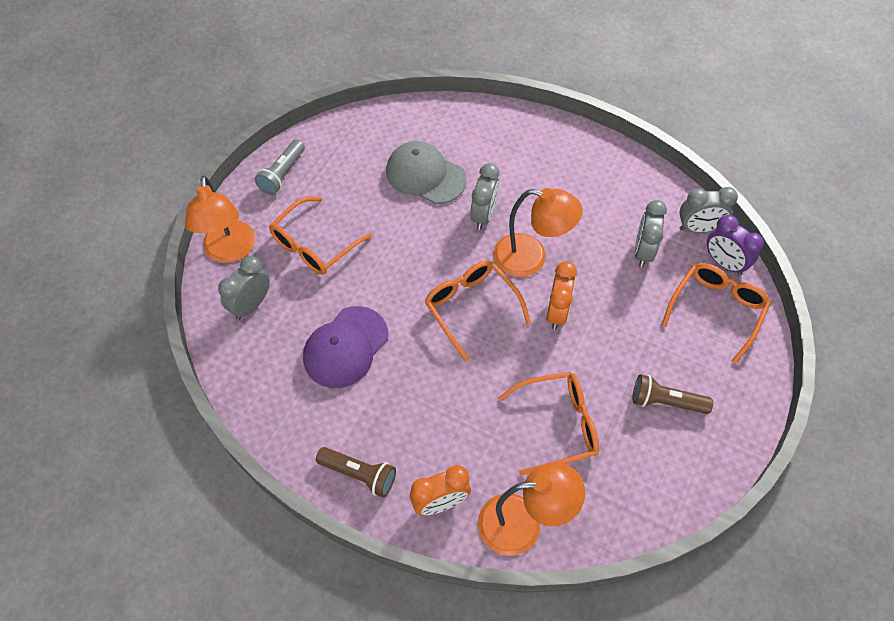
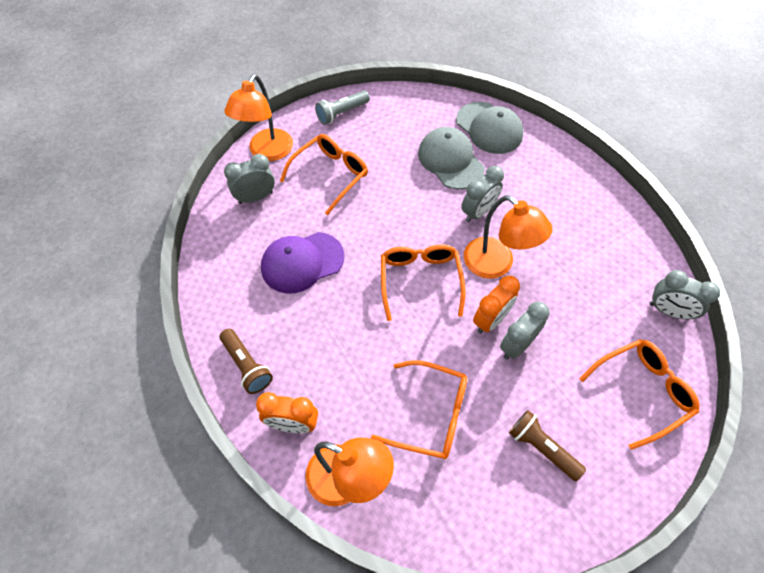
camera: 30 degrees right, 0 degrees up
(314, 245) = (330, 175): orange glasses -> orange glasses turned 150 degrees clockwise
(442, 125) = (489, 128): none -> grey cap
(643, 251) = (601, 306): grey clock -> grey clock (517, 345)
(724, 263) = (675, 354): purple clock -> none

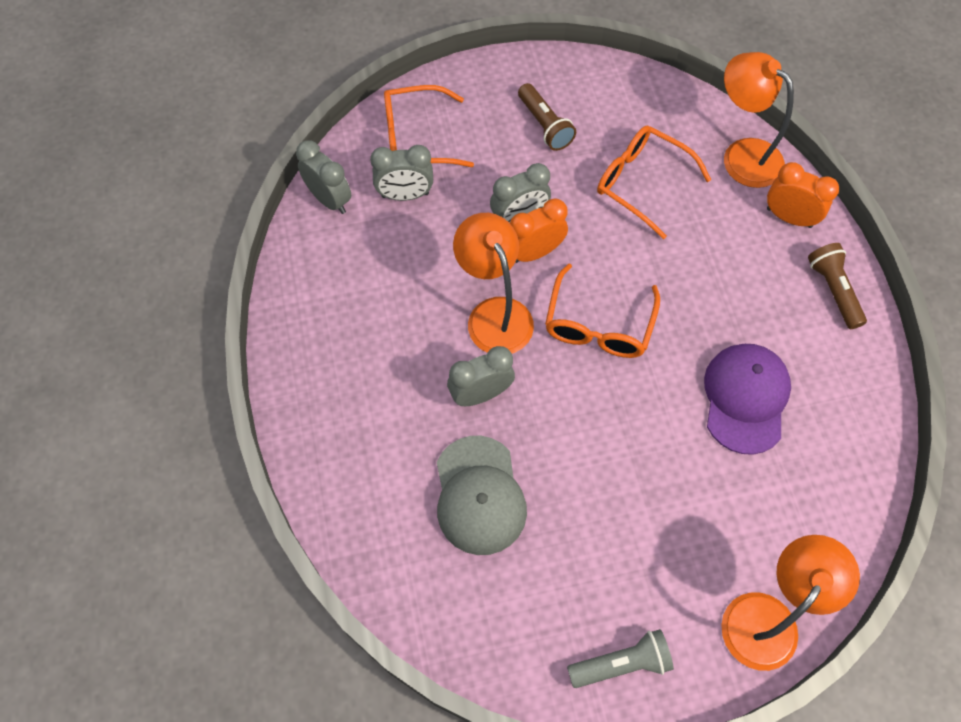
camera: 160 degrees left, 5 degrees up
(255, 197) = (797, 529): grey clock -> grey clock (405, 195)
(302, 262) = (745, 398): purple cap -> purple cap turned 75 degrees counterclockwise
(330, 175) = (673, 532): orange glasses -> none
(489, 128) = (388, 538): grey cap -> none

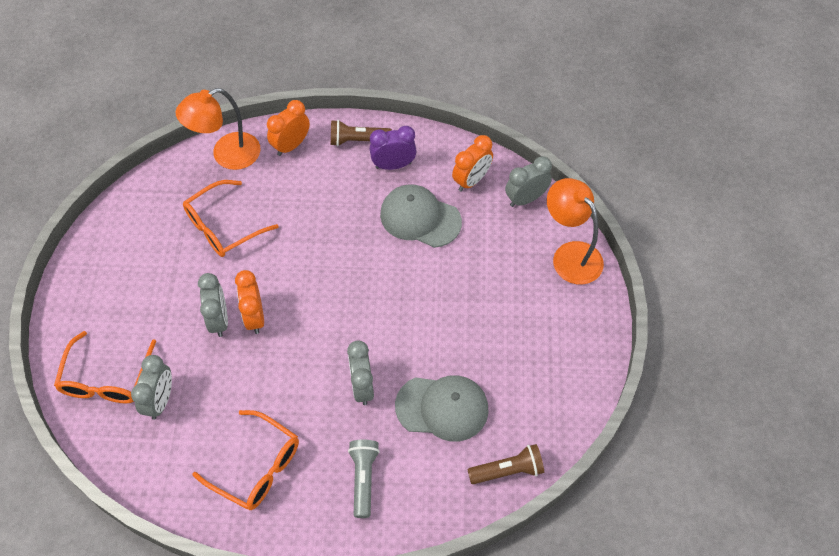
camera: 75 degrees left, 5 degrees down
(329, 199) = (138, 464): grey clock -> grey clock (525, 199)
(494, 314) = (297, 360): orange lamp -> none
(545, 125) = (139, 278): brown flashlight -> brown flashlight (508, 470)
(598, 325) = (333, 291): orange glasses -> orange glasses (257, 467)
(621, 663) = (581, 348): grey flashlight -> grey flashlight (363, 479)
(745, 398) = (420, 218): purple cap -> grey cap
(814, 344) = (393, 165): none -> purple clock
(835, 450) = (471, 180): none -> orange clock

